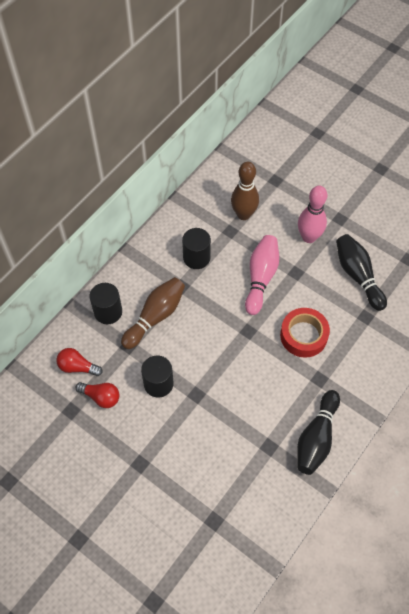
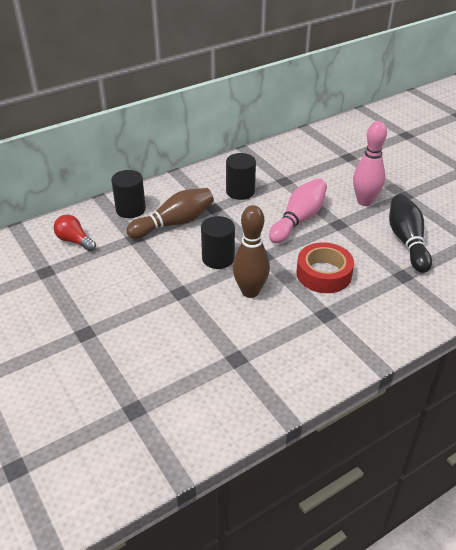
camera: 20 degrees right, 20 degrees down
(101, 397) = (81, 269): red light bulb -> none
(158, 383) = (146, 273): black cylinder -> black cylinder (218, 258)
(243, 214) = (304, 172): brown bowling pin -> brown bowling pin (250, 291)
(316, 438) = (297, 366): black bowling pin -> none

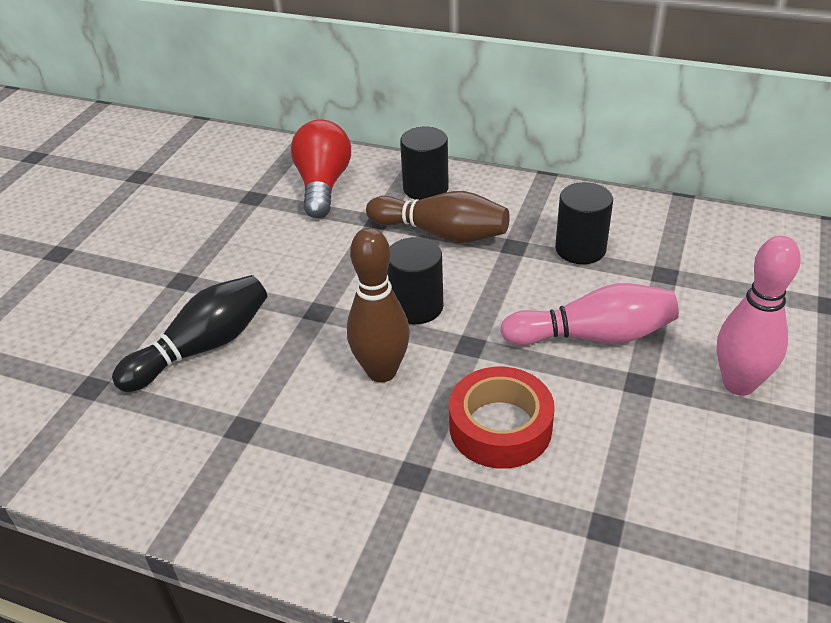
camera: 55 degrees right, 0 degrees up
(75, 241) = (323, 185): red light bulb -> red light bulb, size x1.59
(407, 241) = (703, 489): black bowling pin -> black bowling pin (202, 347)

